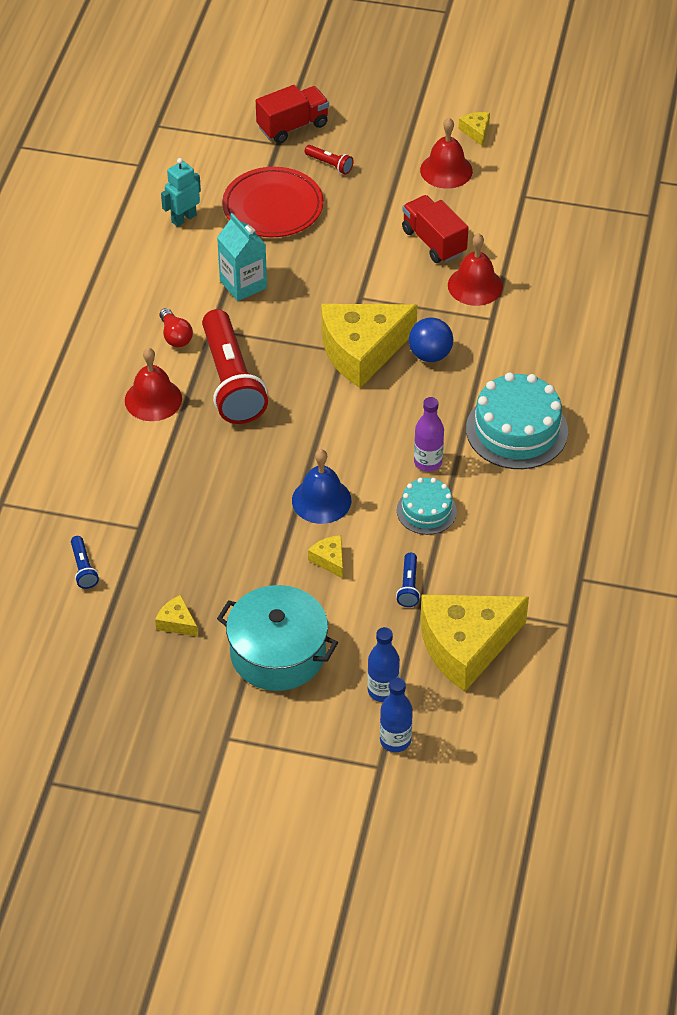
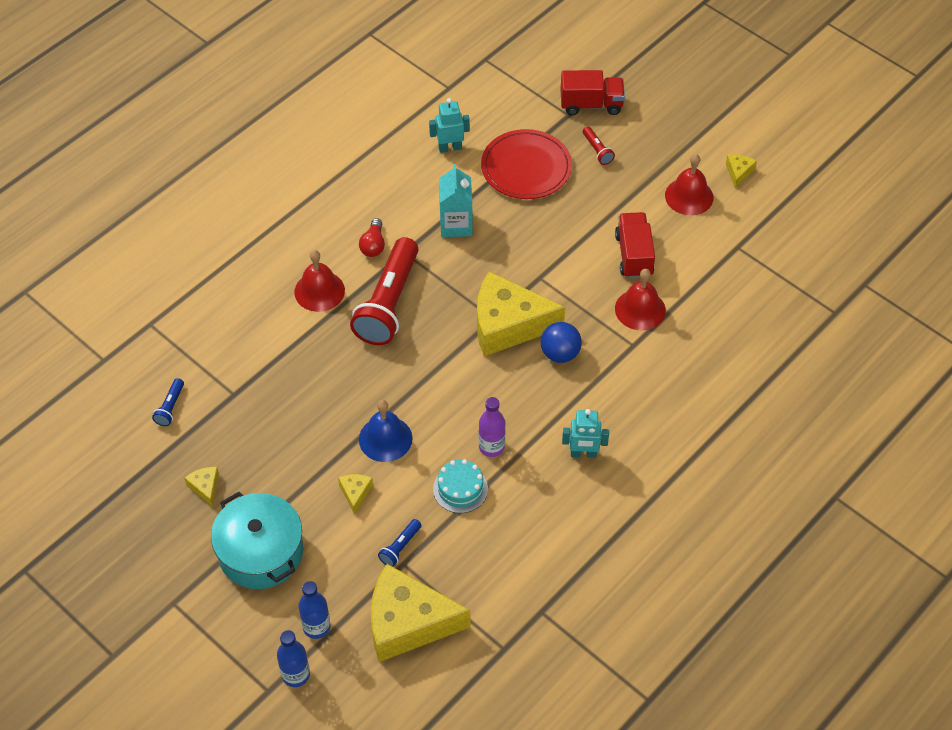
camera: 30 degrees right, 5 degrees up
(517, 430) = (583, 454): turquoise cake -> turquoise robot

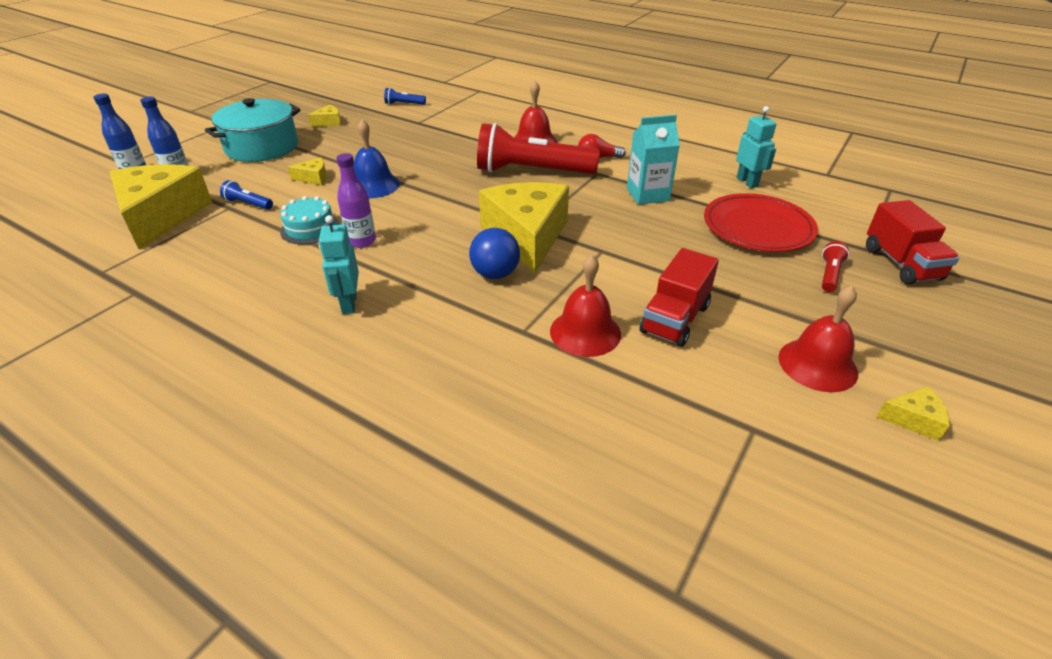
camera: 80 degrees right, 15 degrees down
(597, 150) = (829, 274): red flashlight -> red flashlight turned 150 degrees clockwise
(633, 255) = (675, 319): red truck -> red truck turned 135 degrees clockwise

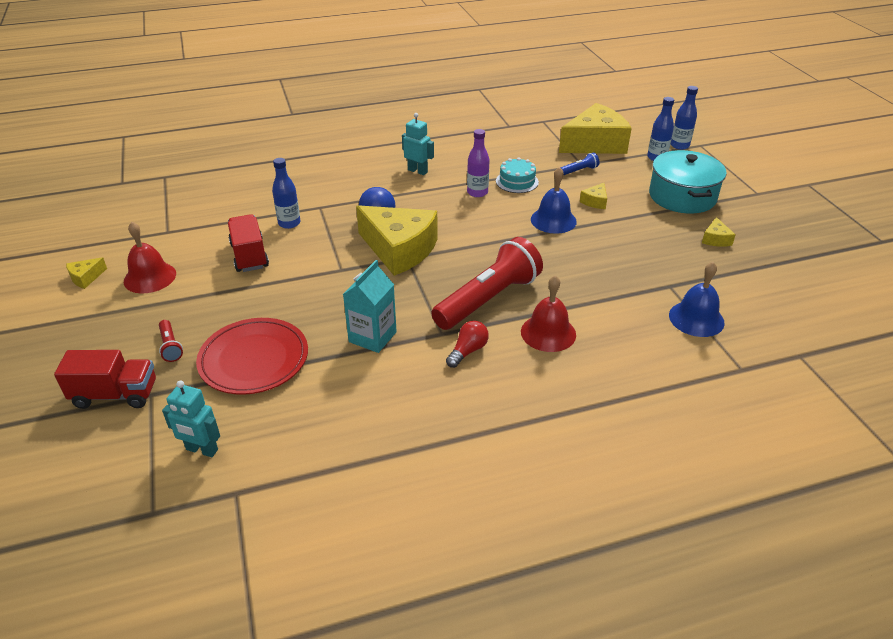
camera: 130 degrees right, 0 degrees up
(161, 216) = (595, 143): yellow cheese -> yellow cheese turned 60 degrees counterclockwise
(404, 104) = (734, 297): blue flashlight -> none
(446, 108) = (696, 318): none -> blue bell
(585, 332) = (289, 223): red bell -> blue bottle
(747, 182) = (307, 415): turquoise robot -> turquoise robot (201, 450)
(901, 263) = (115, 394): red truck -> red truck turned 150 degrees clockwise

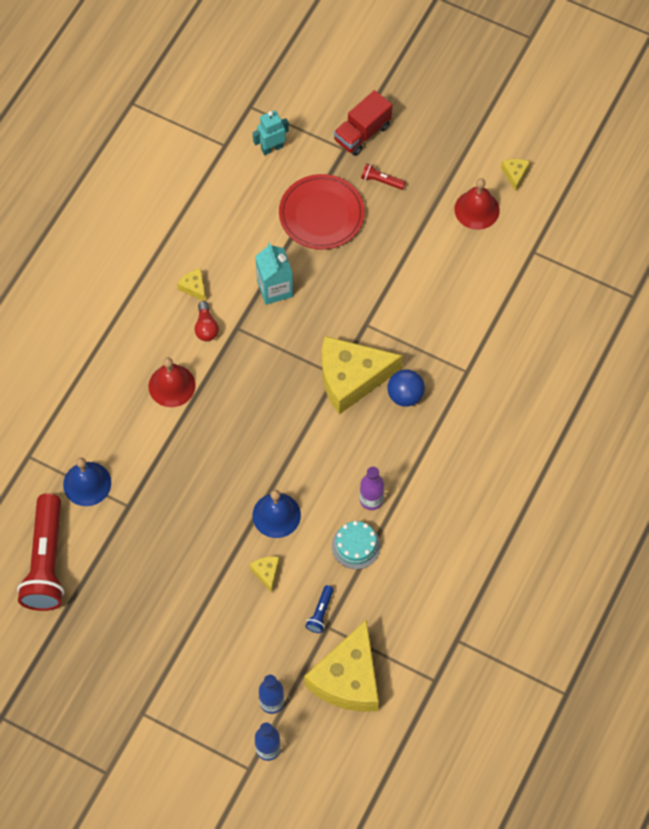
camera: 135 degrees right, 25 degrees up
(249, 256) = (443, 282): red truck -> none
(289, 223) = (463, 335): blue bottle -> none
(417, 171) = (452, 486): turquoise robot -> none
(488, 299) = (238, 383): red flashlight -> red flashlight (46, 562)
(682, 196) = (202, 648): turquoise pot -> none
(715, 239) = (133, 600): yellow cheese -> yellow cheese (194, 287)

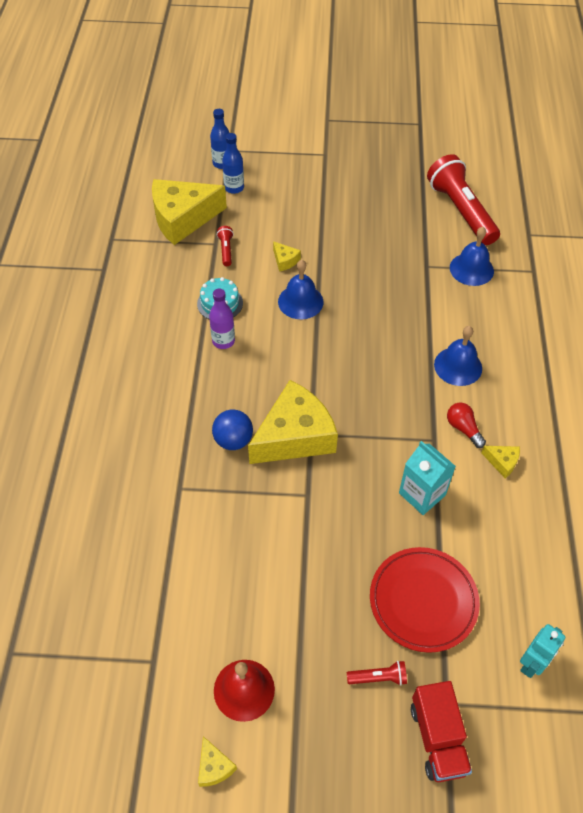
camera: 155 degrees right, 10 degrees down
(172, 385) = (458, 366): red bell -> blue bell
(320, 613) = (226, 250): blue flashlight -> red flashlight
(348, 678) = (182, 218): yellow cheese -> yellow cheese turned 105 degrees counterclockwise
(362, 133) = (437, 738): red truck -> red truck turned 150 degrees clockwise

